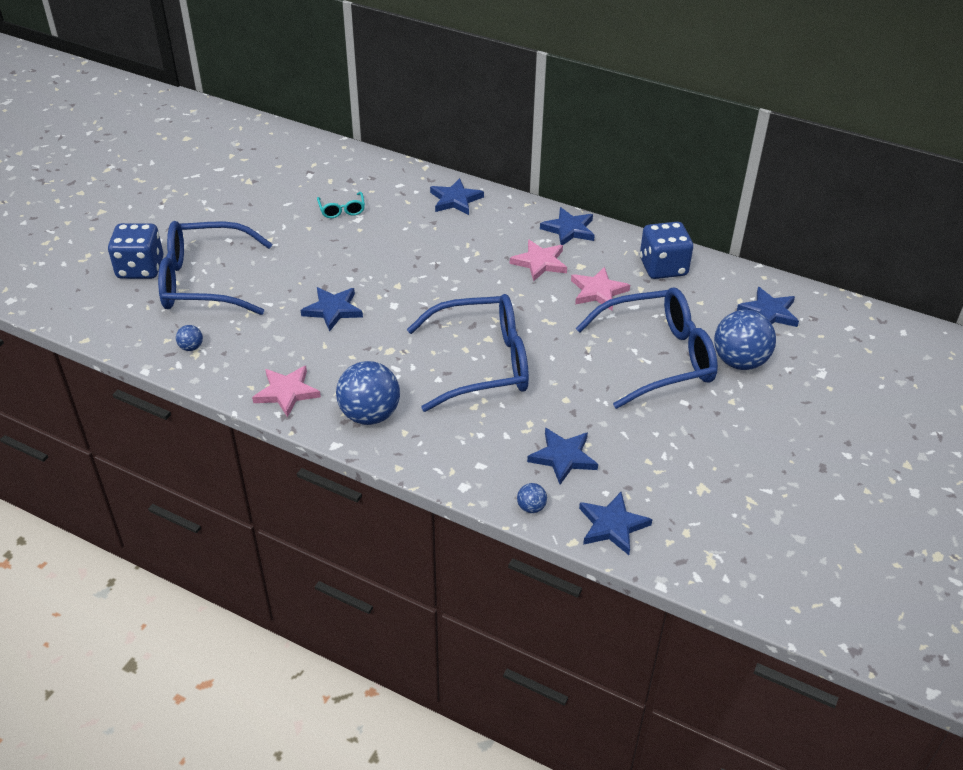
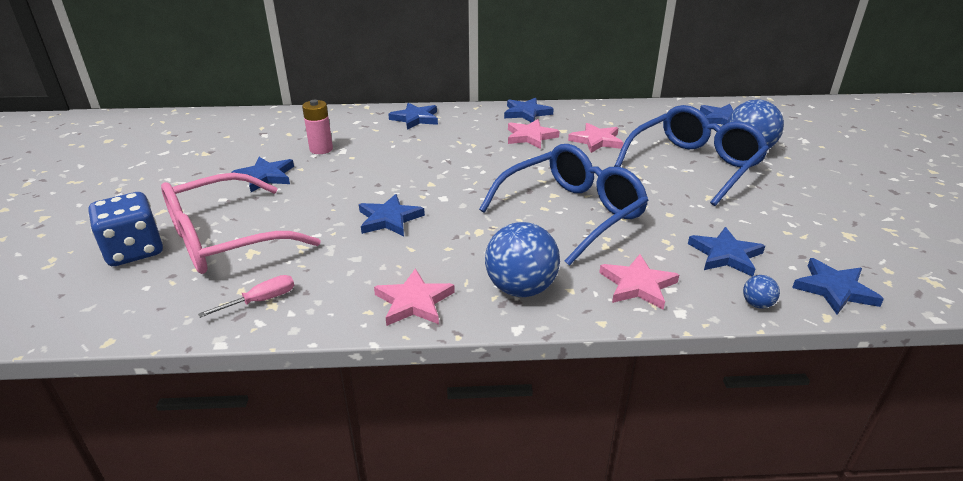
camera: 30 degrees left, 10 degrees down
(191, 347) = (261, 300): blue ball -> pink screwdriver
(203, 282) = (224, 239): blue glasses -> pink glasses
(276, 227) = (265, 176): none -> blue star
(342, 210) = (321, 149): turquoise glasses -> pink battery
(459, 451) = (637, 285): none -> pink star
(663, 267) = (621, 115): blue dice -> none

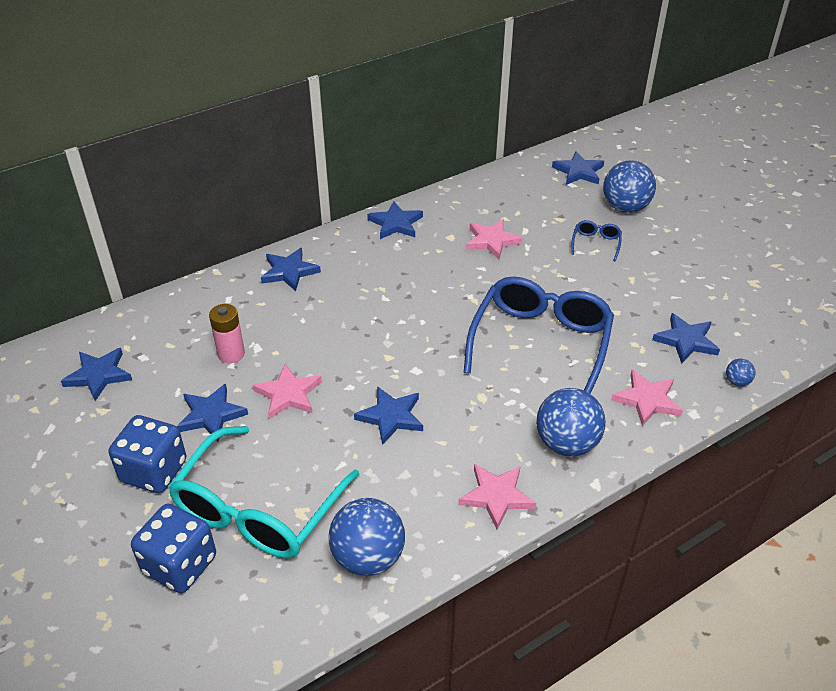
camera: 30 degrees left, 10 degrees up
(190, 194) = (154, 471): none -> blue dice
(224, 239) = (258, 510): pink glasses -> turquoise glasses
(261, 300) = (368, 557): pink screwdriver -> blue ball
(530, 136) = (427, 257): pink star -> pink star (288, 394)
(694, 165) = (596, 243): blue glasses -> blue glasses, size x0.41
(834, 289) = (775, 344): blue star -> blue star (99, 375)

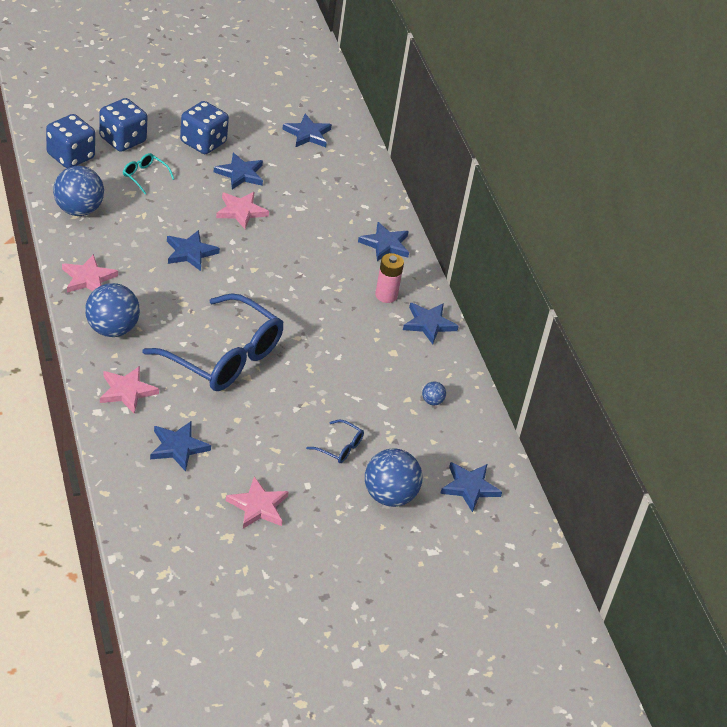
camera: 100 degrees right, 0 degrees up
(231, 354) = (298, 194): pink battery -> pink battery (386, 295)
(247, 615) = (70, 156): none -> blue dice
(258, 510) = (144, 176): turquoise glasses -> turquoise glasses, size x0.41
(492, 241) = (375, 377): pink star -> pink star (258, 506)
(737, 382) = (114, 455): blue ball -> blue ball (432, 401)

